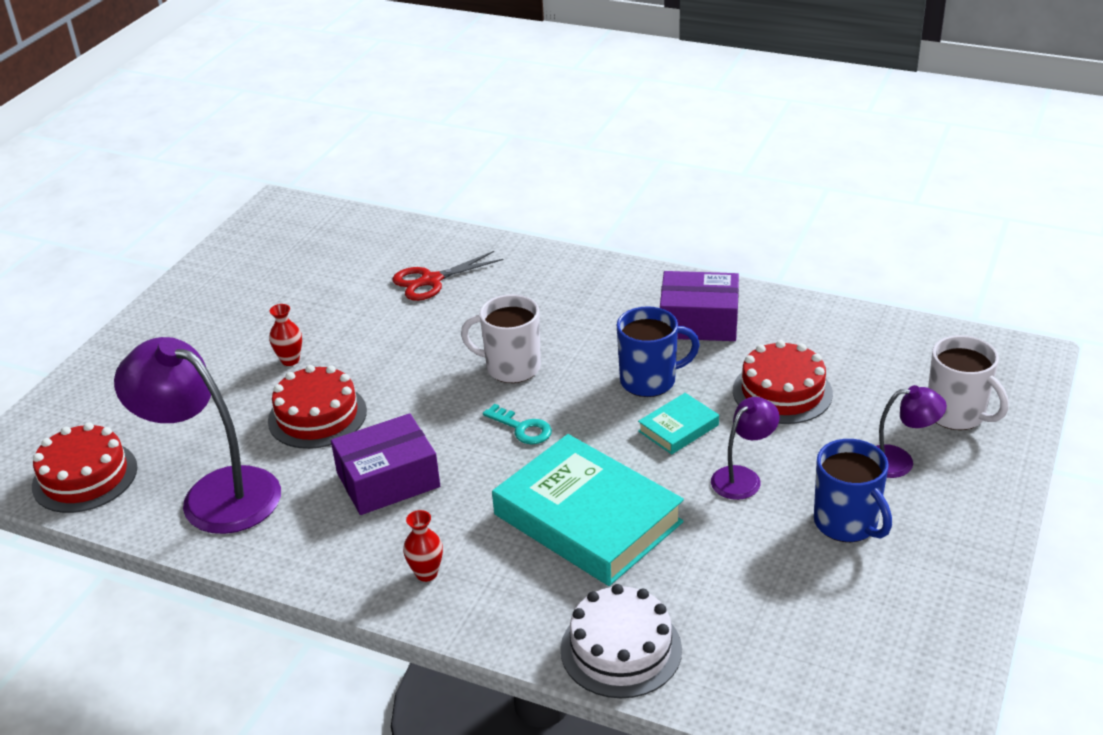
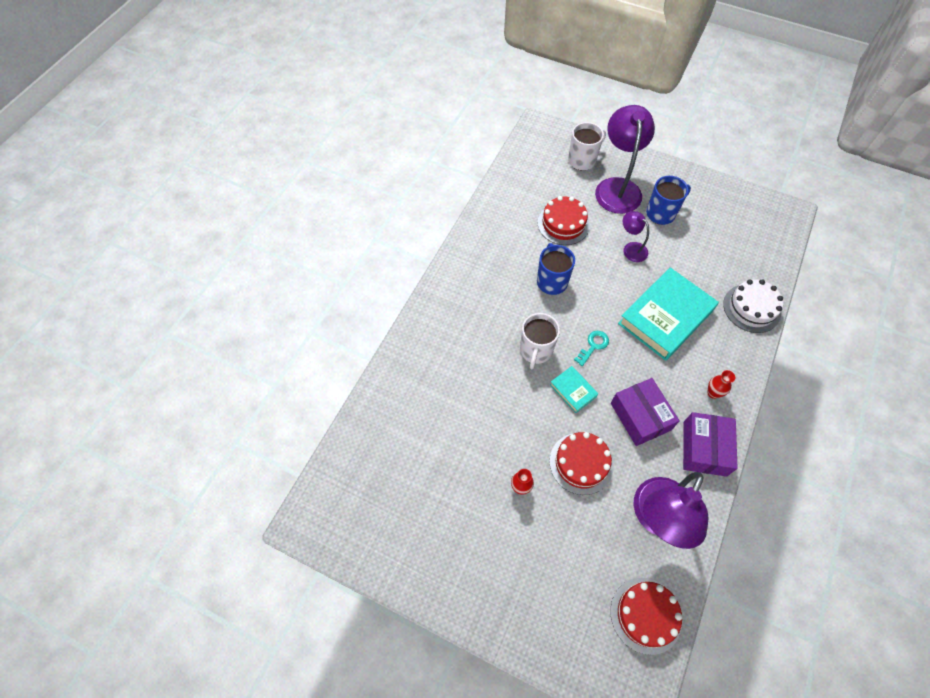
camera: 90 degrees left, 25 degrees up
(431, 280) = (434, 399): red scissors -> none
(678, 428) = (593, 272): turquoise book -> turquoise book (573, 390)
(699, 322) = (497, 253): purple box -> purple box (704, 448)
(899, 461) = (617, 187): purple lamp -> purple lamp, size x1.99

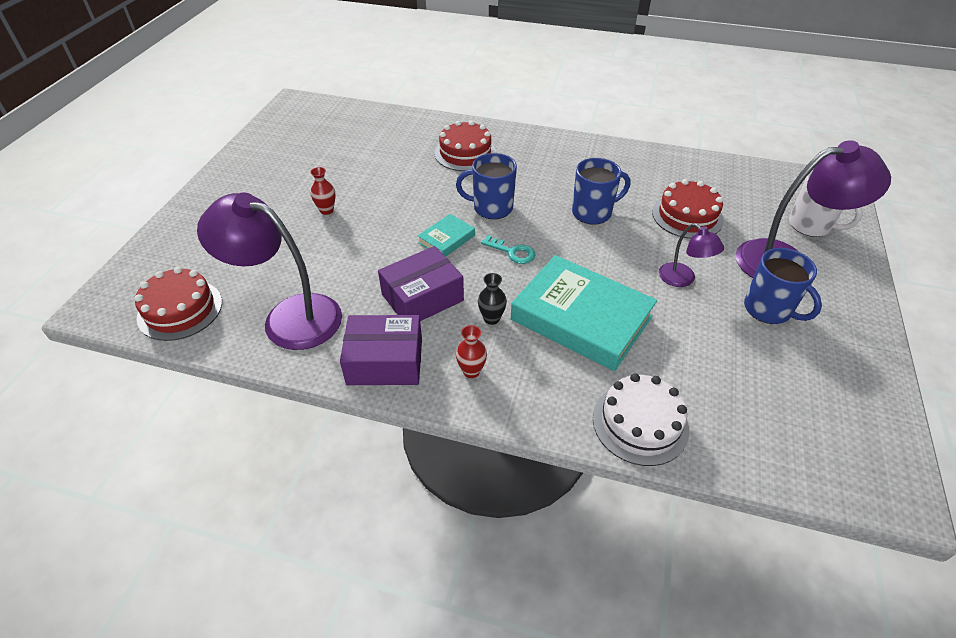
camera: 80 degrees right, 15 degrees down
(536, 351) = (491, 208): white mug -> blue mug
(581, 463) = (356, 251): red cake -> red cake (465, 153)
(631, 248) = (682, 279): purple lamp -> purple lamp turned 105 degrees clockwise
(664, 372) = (491, 318): none -> black vase

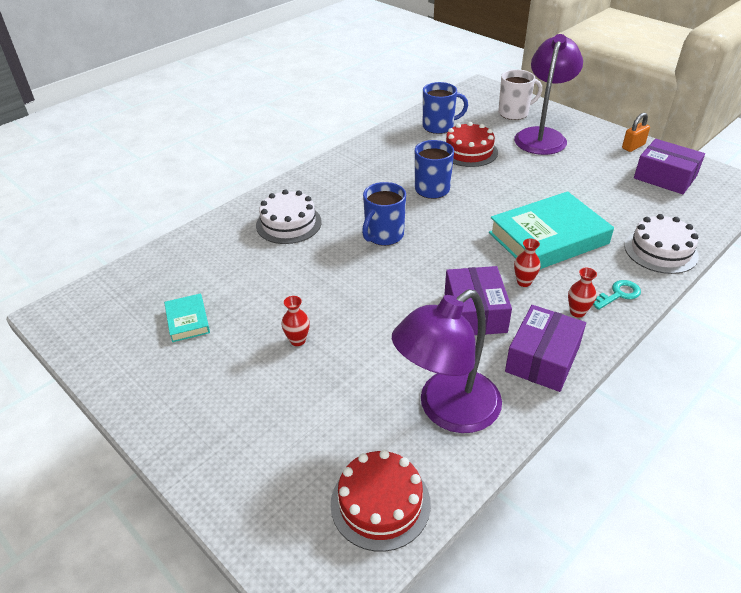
camera: 60 degrees left, 5 degrees down
(446, 239) = (406, 274): turquoise book -> turquoise book (188, 321)
(465, 153) = (288, 223): red cake -> white cake
(491, 318) = (524, 282): black vase -> red vase
(512, 252) = (451, 244): turquoise key -> turquoise key (618, 294)
(682, 279) = (534, 180): purple lamp -> none
(768, 310) = (583, 161): blue mug -> blue mug (439, 126)
(818, 398) = (665, 177): none -> purple box
(860, 349) = (633, 146): none -> orange padlock

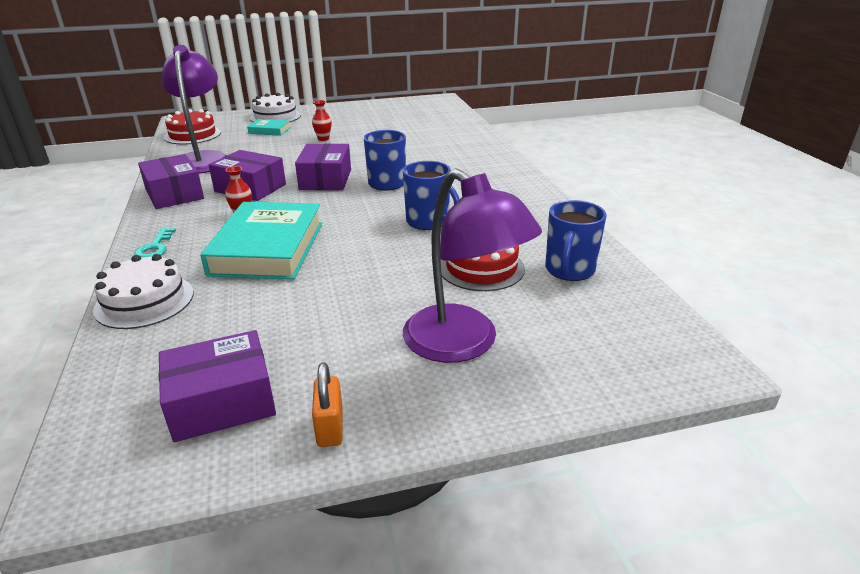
camera: 120 degrees right, 10 degrees down
(188, 321) = (386, 120): turquoise book -> turquoise book (270, 130)
(288, 223) = (452, 157): white cake -> white cake (275, 117)
(409, 274) = (325, 179): none -> purple box
(514, 113) = (564, 353): white mug -> none
(577, 312) = (178, 222): red vase -> none

